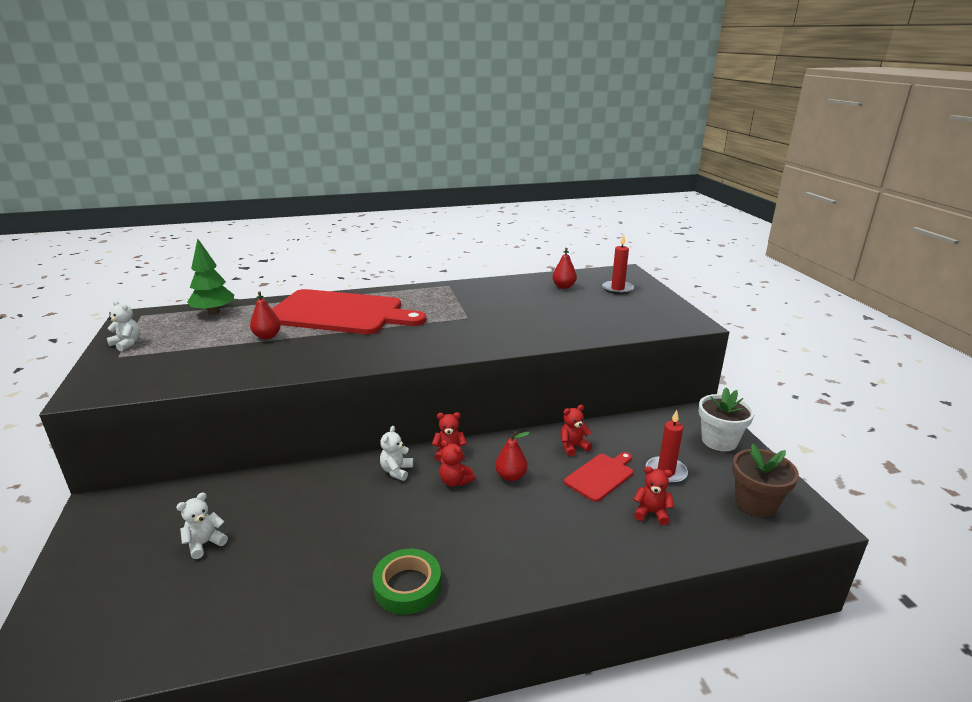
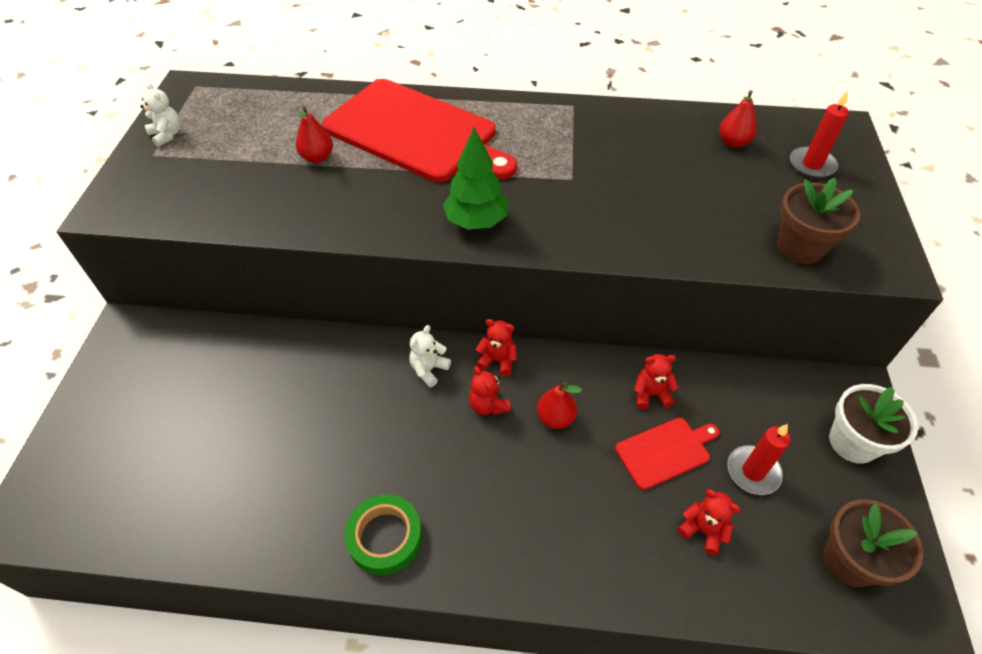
camera: 20 degrees right, 25 degrees up
(205, 543) = (209, 410): white teddy bear -> none
(214, 312) = (273, 98): green tree -> green tree (476, 222)
(633, 324) = (800, 247): none -> brown flower pot

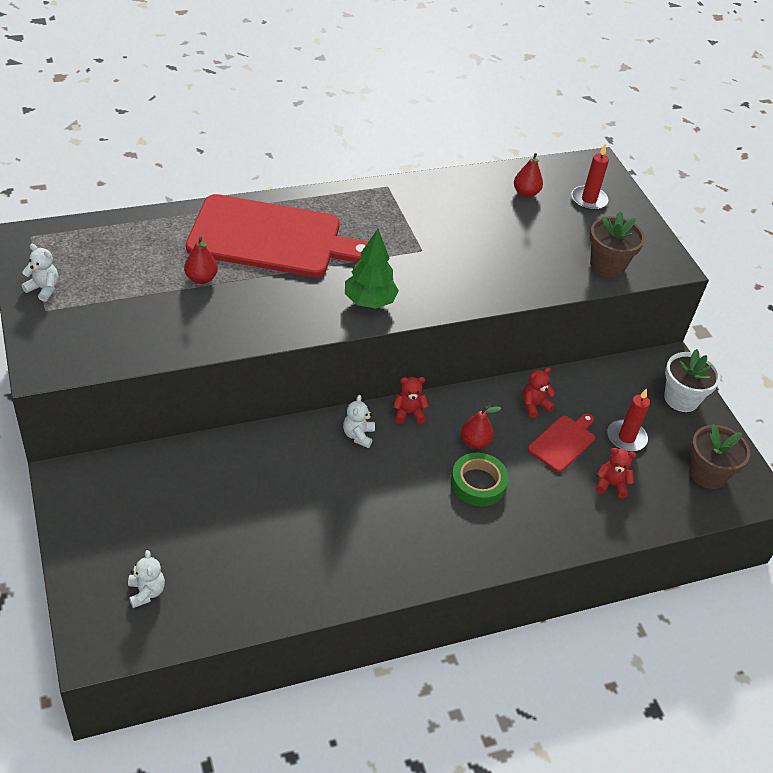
camera: 30 degrees left, 5 degrees down
(110, 476) = (146, 592): none -> white teddy bear
(385, 537) = (397, 560): green tape -> green tape (478, 483)
(488, 405) = (420, 448): red teddy bear -> none

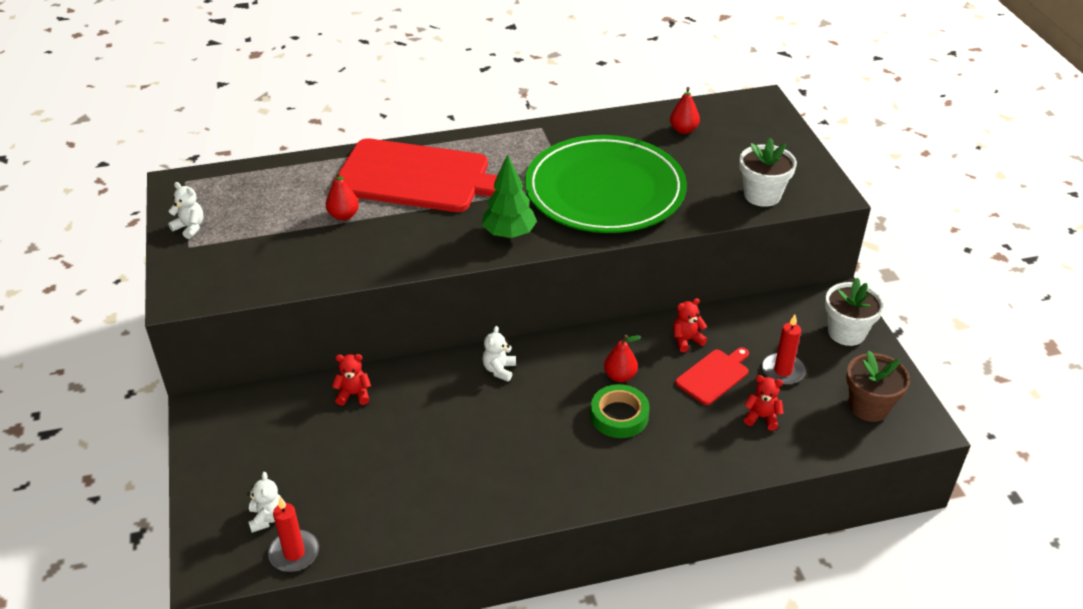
camera: 10 degrees right, 5 degrees down
(408, 413) = (553, 348): red teddy bear -> red teddy bear (354, 394)
(457, 256) = (605, 190): none -> green plate
(589, 200) = (749, 134): red candle -> red candle (294, 553)
(607, 265) = (762, 195): brown flower pot -> white flower pot

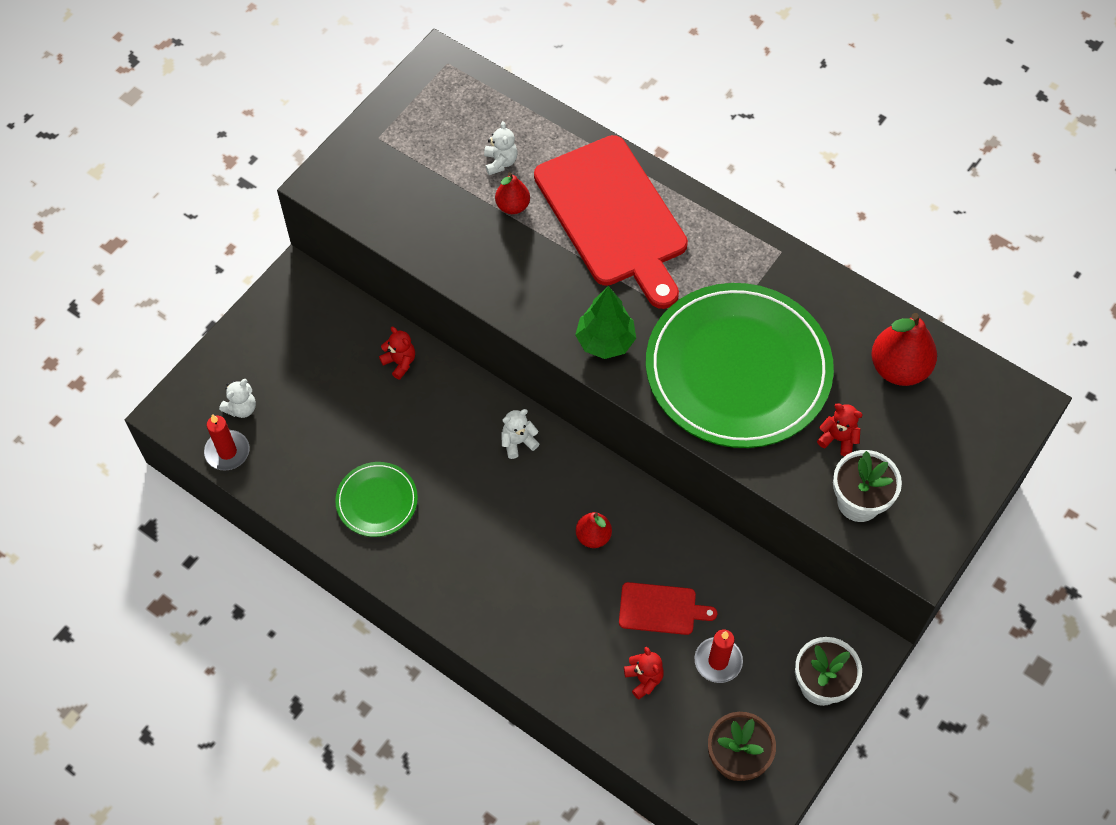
camera: 50 degrees right, 20 degrees up
(190, 227) = (399, 118): white teddy bear -> white teddy bear (500, 162)
(454, 481) = (377, 501): none -> green plate
(619, 415) = (547, 568): green tape -> none
(683, 130) = (899, 368): red pear -> red pear, size x1.73
(686, 340) = (685, 558): red teddy bear -> red teddy bear (838, 439)

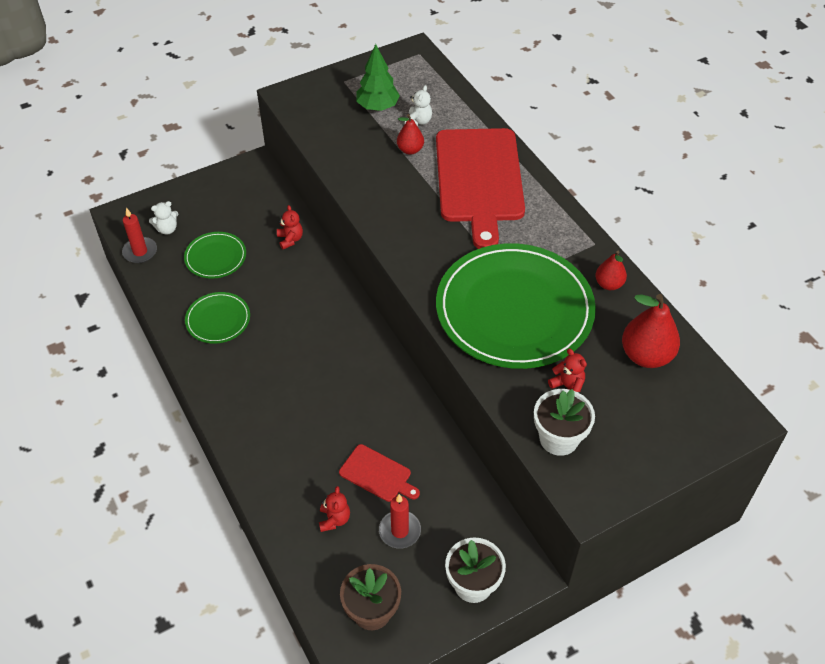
camera: 25 degrees right, 10 degrees down
(324, 422) = (215, 257): none -> green plate
(518, 442) = (341, 319): white teddy bear -> none
(593, 536) = (357, 403): red pear -> red pear (609, 284)
(605, 341) = (423, 256): green tree -> green tree (377, 107)

